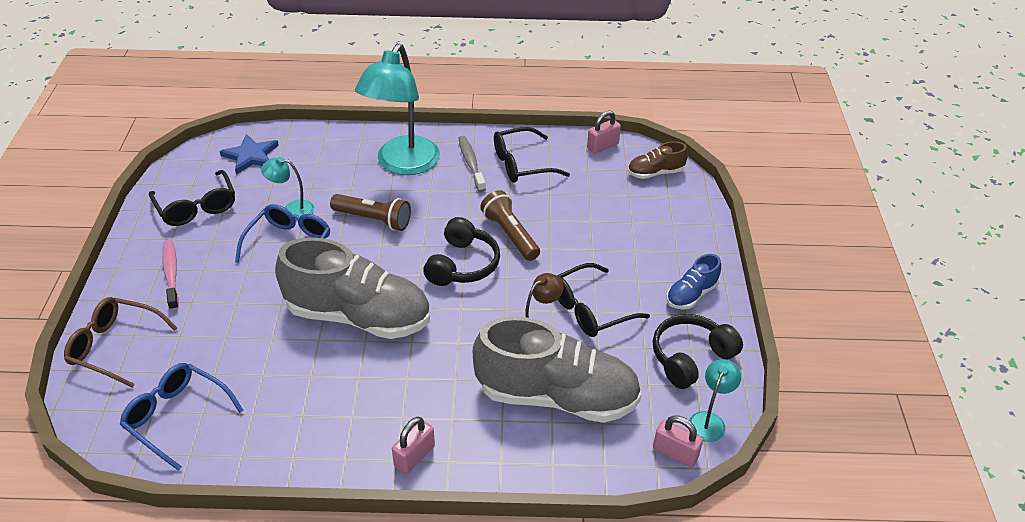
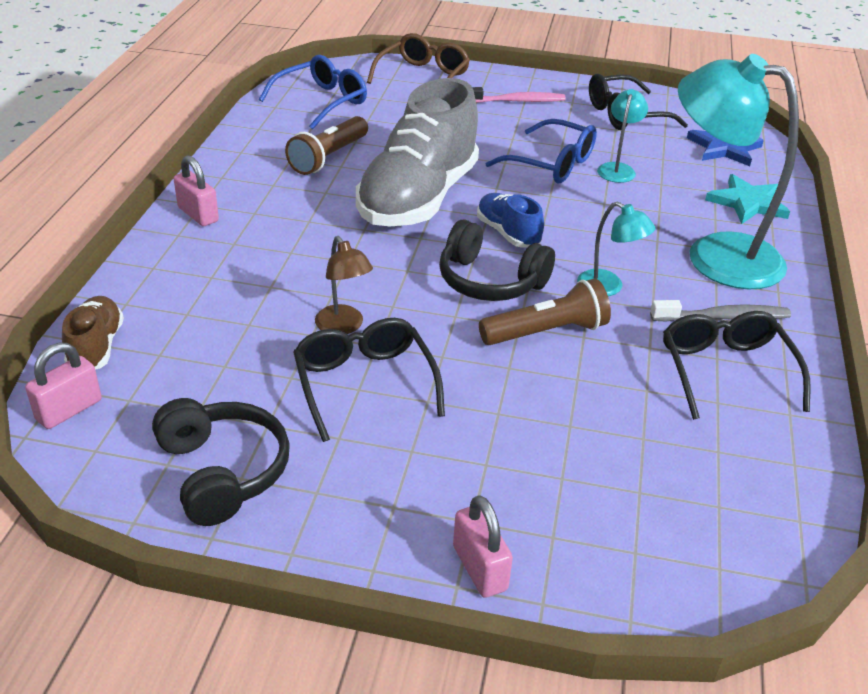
camera: 100 degrees right, 5 degrees down
(332, 148) = (747, 203): none -> turquoise star
(373, 220) = (592, 222): brown flashlight -> brown flashlight (328, 157)
(557, 396) = (222, 324): grey shoe -> none
(602, 146) = (794, 487): pink padlock -> pink padlock (479, 568)
(655, 173) = (711, 549): brown shoe -> brown shoe (96, 347)
(691, 295) = (357, 511): blue shoe -> blue shoe (508, 233)
(709, 420) = (97, 460): turquoise lamp -> turquoise lamp (608, 287)

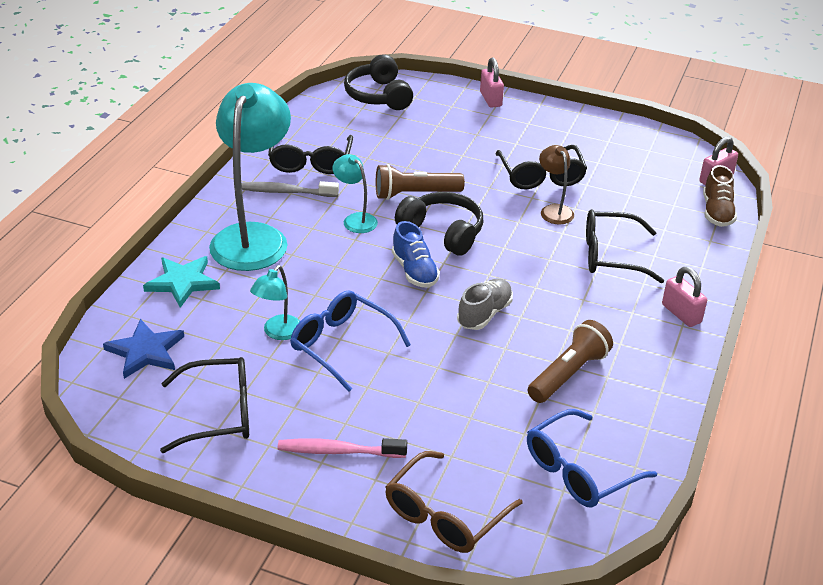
camera: 170 degrees left, 0 degrees up
(223, 472) = (619, 144): black headphones -> black headphones (378, 96)
(269, 271) = (610, 255): none -> black glasses
(418, 198) = (484, 314): grey shoe -> grey shoe, size x0.46
(715, 255) = (253, 237): turquoise lamp -> turquoise lamp turned 120 degrees counterclockwise

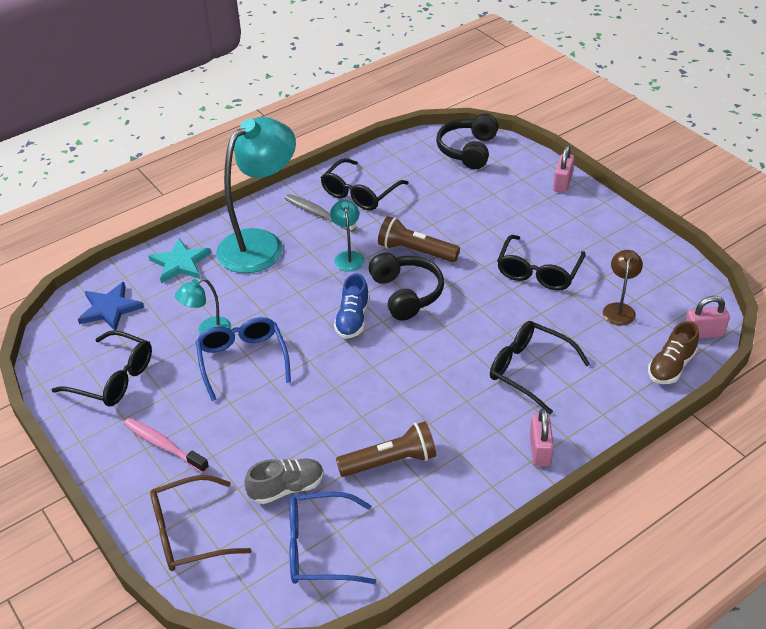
camera: 35 degrees right, 5 degrees up
(484, 314) = (372, 379): grey shoe -> grey shoe (287, 488)
(554, 210) = (519, 308): brown lamp -> brown lamp (619, 309)

